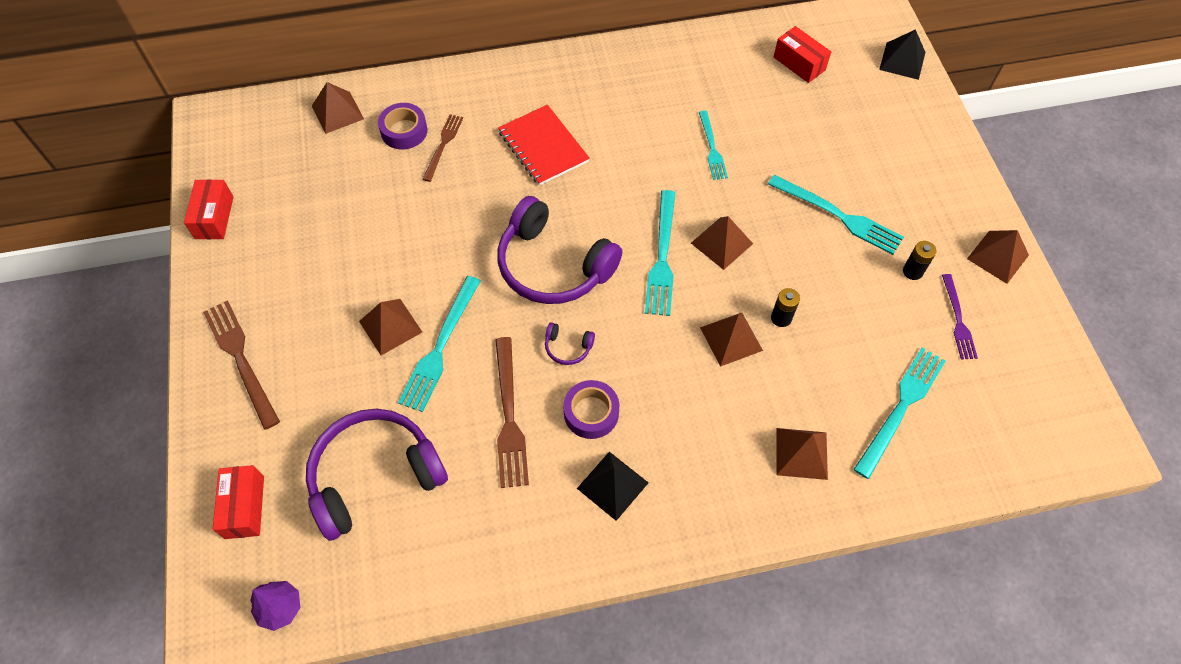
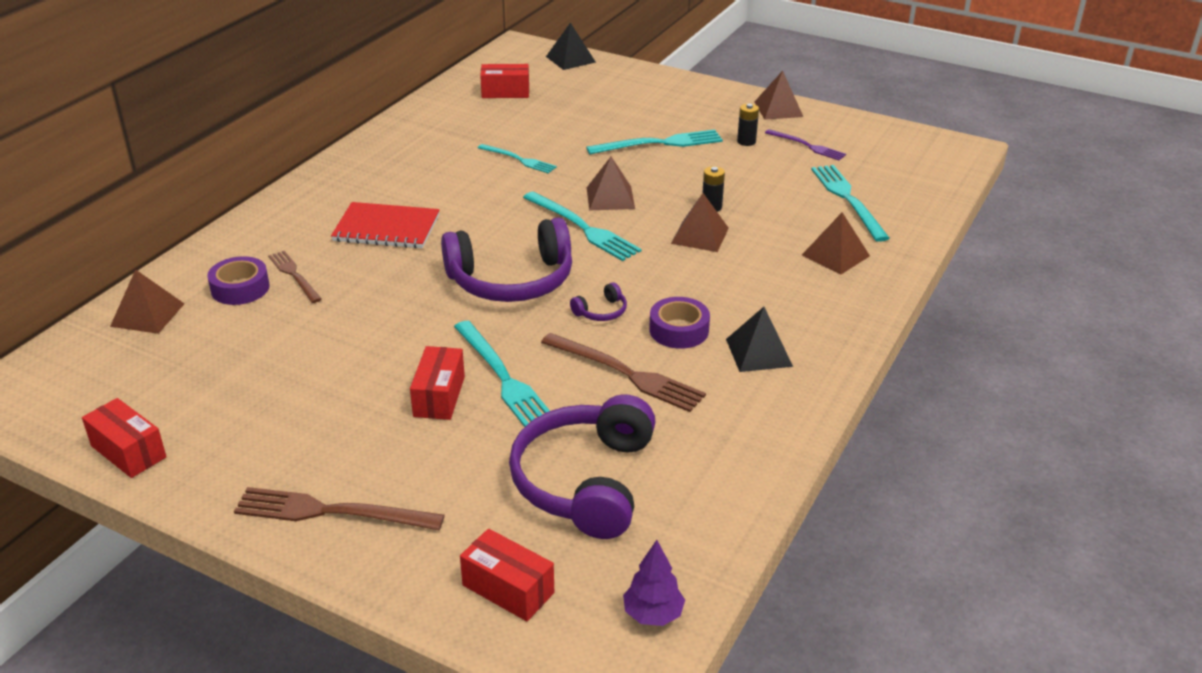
camera: 50 degrees left, 25 degrees down
(390, 326) = (439, 396): brown pyramid -> red box

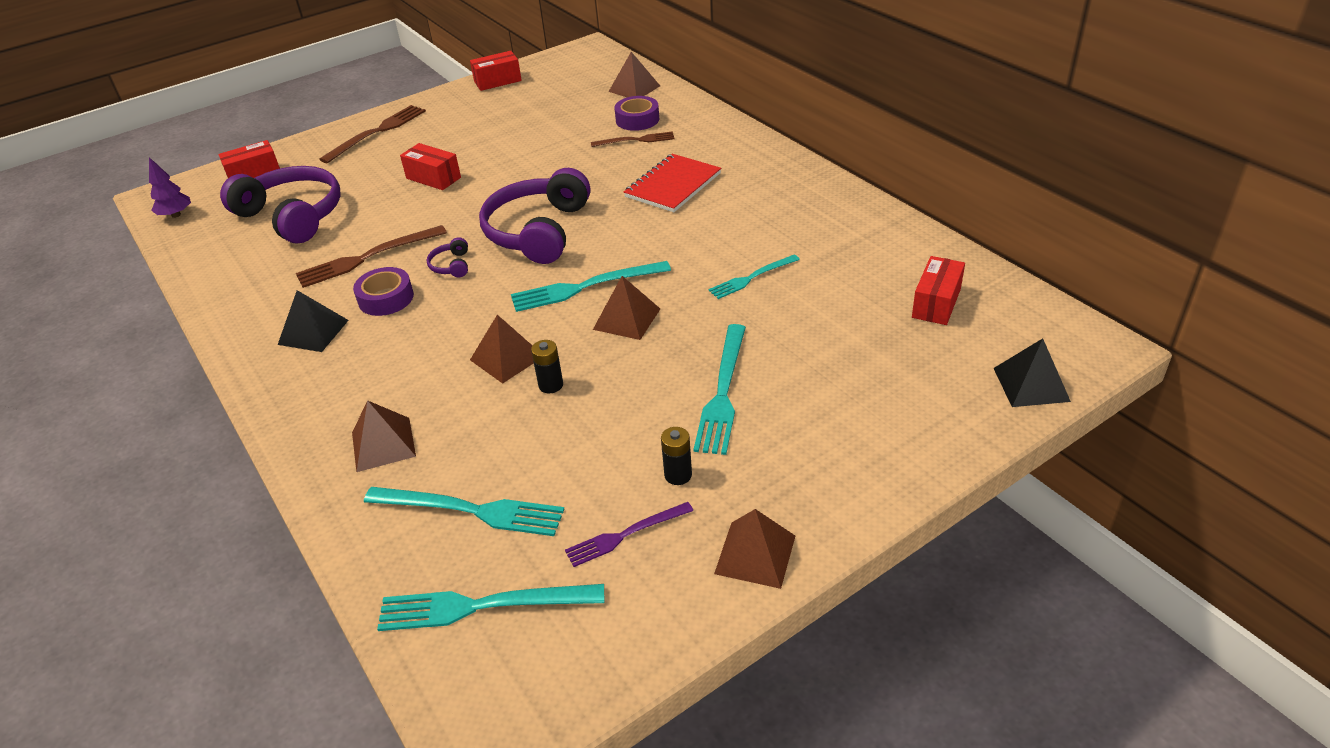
camera: 120 degrees right, 5 degrees up
(503, 378) = (424, 205): turquoise fork -> turquoise fork (483, 606)

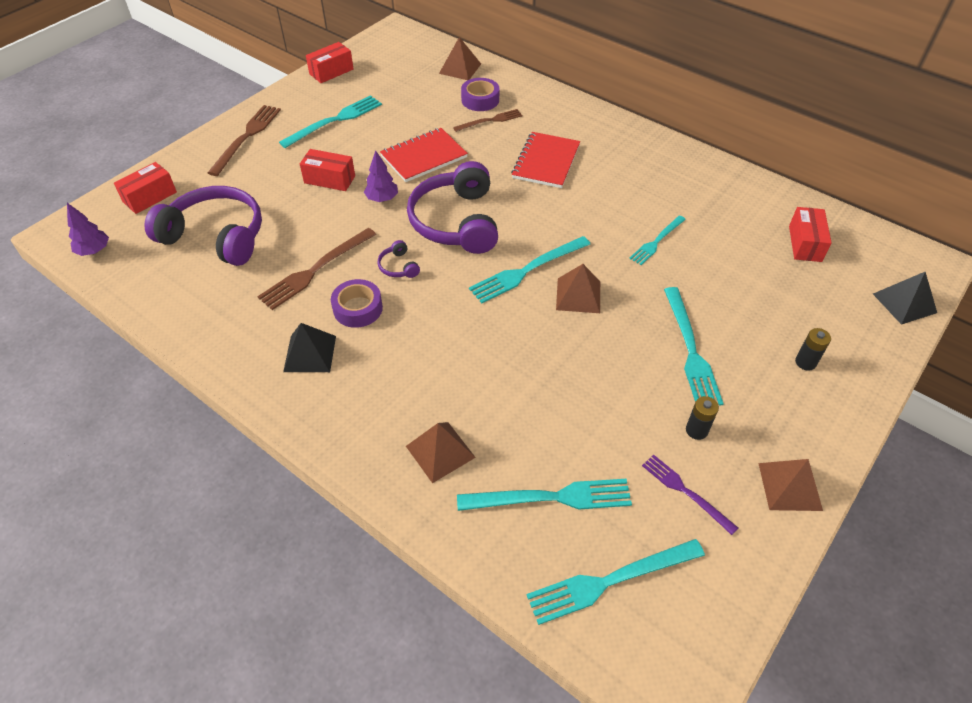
camera: 20 degrees left, 10 degrees up
(473, 125) = (335, 121): none -> turquoise fork
(475, 201) = (382, 199): none -> purple tree
(507, 358) = (499, 349): brown pyramid -> none
(543, 167) = (424, 157): none -> red notebook
(551, 385) = (551, 368): black battery -> black battery (805, 362)
(625, 535) = (686, 492): purple fork -> purple fork turned 90 degrees clockwise

